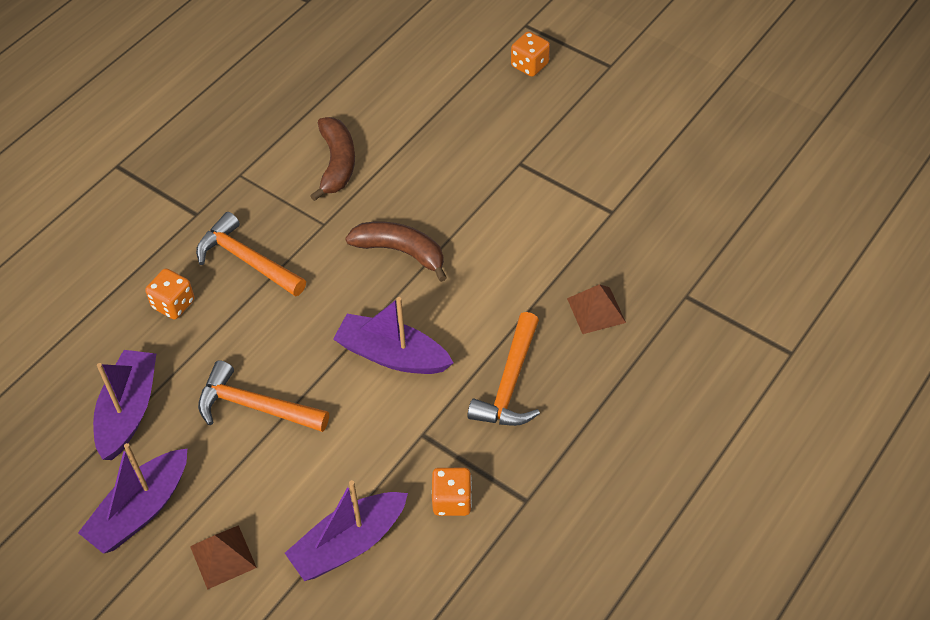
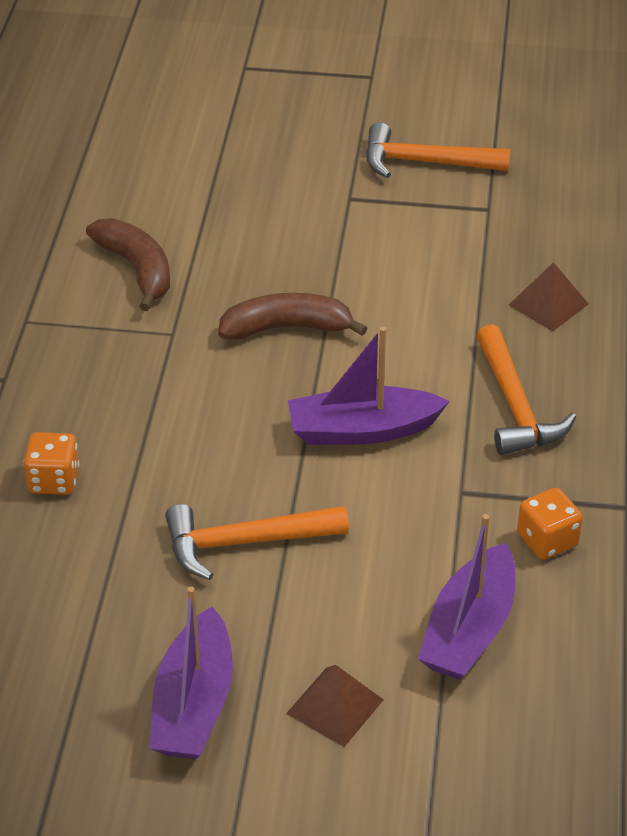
camera: 30 degrees left, 10 degrees down
(128, 411) = (91, 611): purple boat -> none
(247, 260) = (108, 402): orange hammer -> orange hammer (425, 162)
(529, 65) = (281, 103): orange dice -> none

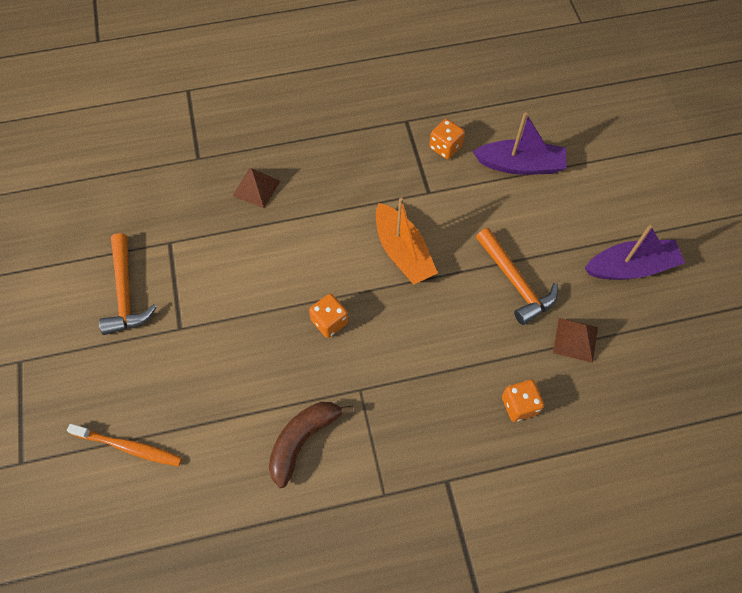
camera: 110 degrees left, 20 degrees up
(214, 139) = (129, 447): none -> orange toothbrush
(286, 328) = (329, 322): brown banana -> orange dice
(335, 706) = (596, 206): brown pyramid -> brown pyramid (575, 340)
(362, 430) = (402, 252): purple boat -> orange boat
(515, 406) = (351, 184): orange hammer -> none

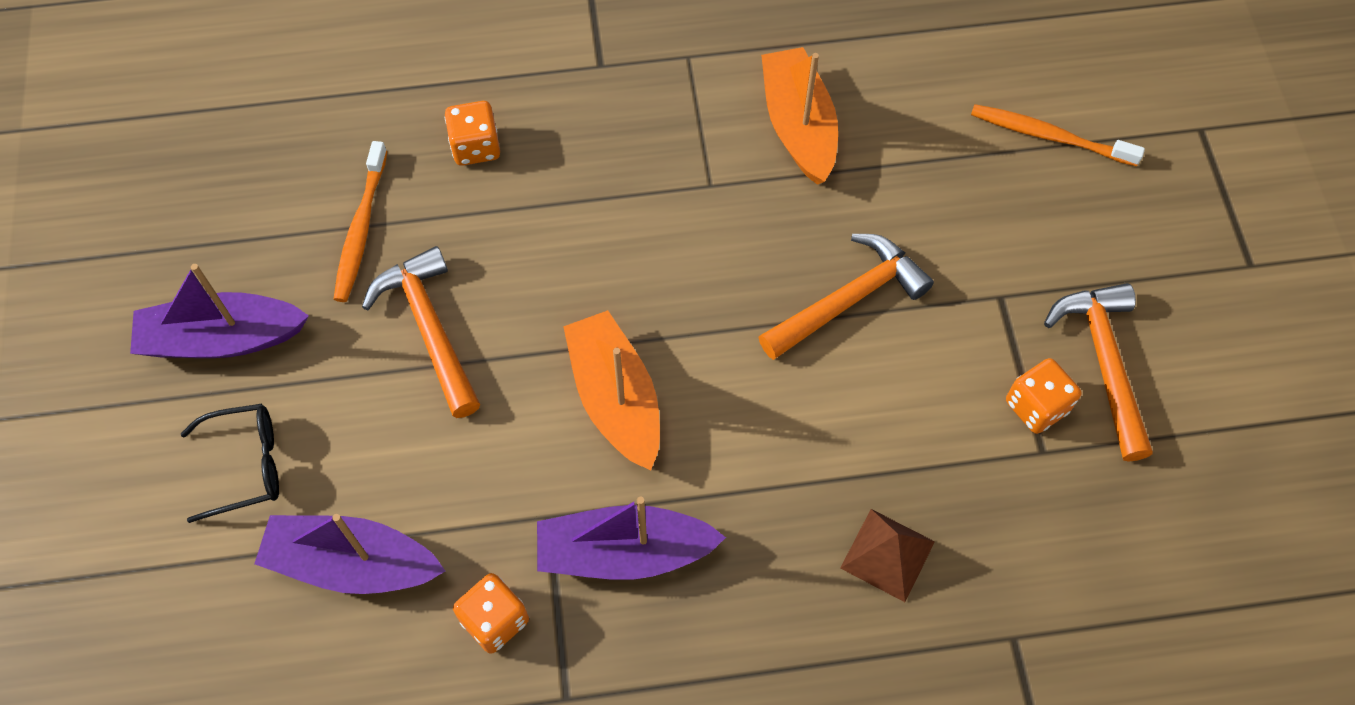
camera: 175 degrees left, 0 degrees up
(272, 319) = (848, 299): none -> orange hammer
(303, 440) = (798, 126): brown banana -> orange boat
(329, 322) = (752, 288): orange dice -> orange dice (1036, 406)
(388, 179) = (624, 552): none -> purple boat
(575, 340) = (361, 230): brown pyramid -> orange toothbrush
(590, 204) = (245, 465): none -> black glasses

